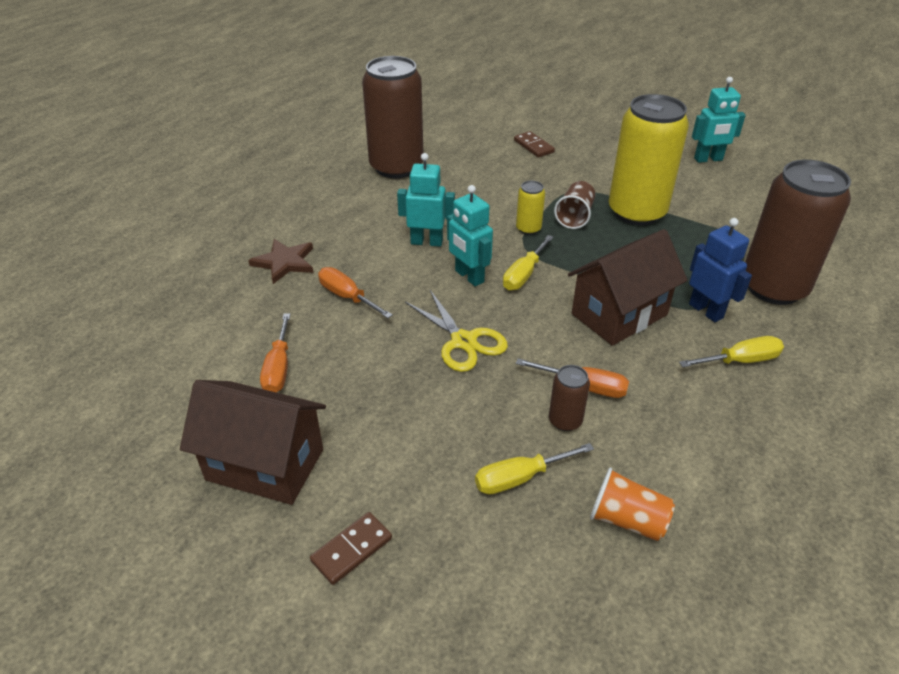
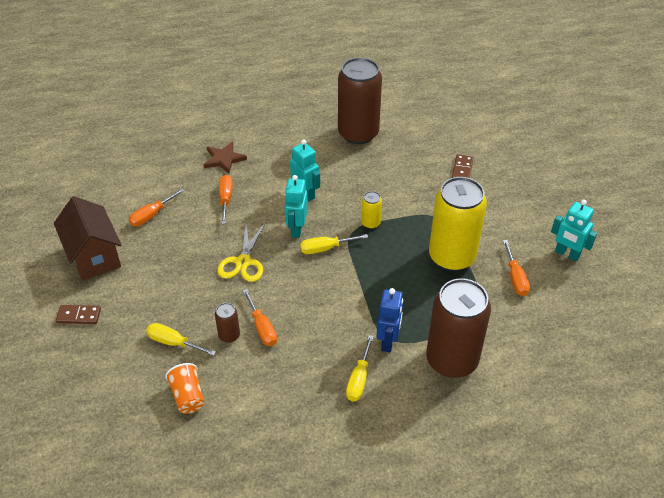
camera: 45 degrees right, 5 degrees up
(575, 216) = (409, 234): brown cup -> none
(619, 314) = (338, 307): brown house -> none
(706, 197) = (515, 278): none -> orange screwdriver
(740, 361) = (359, 379): yellow screwdriver -> yellow screwdriver turned 75 degrees clockwise

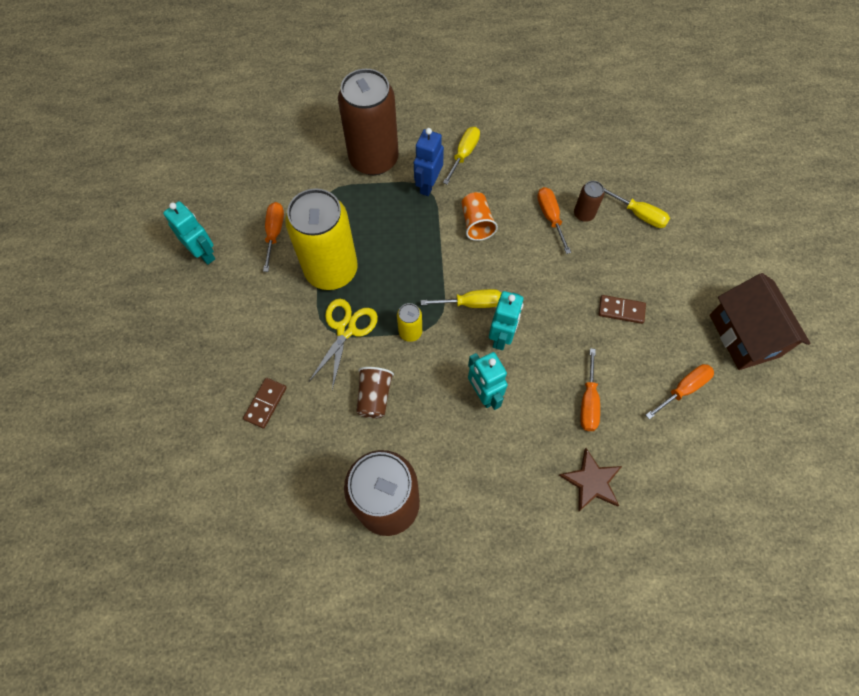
camera: 170 degrees left, 20 degrees up
(79, 316) = (742, 259): brown domino -> brown domino (621, 310)
(188, 396) = (621, 162): orange cup -> orange cup (476, 223)
(243, 262) = (567, 299): yellow scissors -> yellow scissors (346, 329)
(385, 182) = (374, 397): none -> brown cup

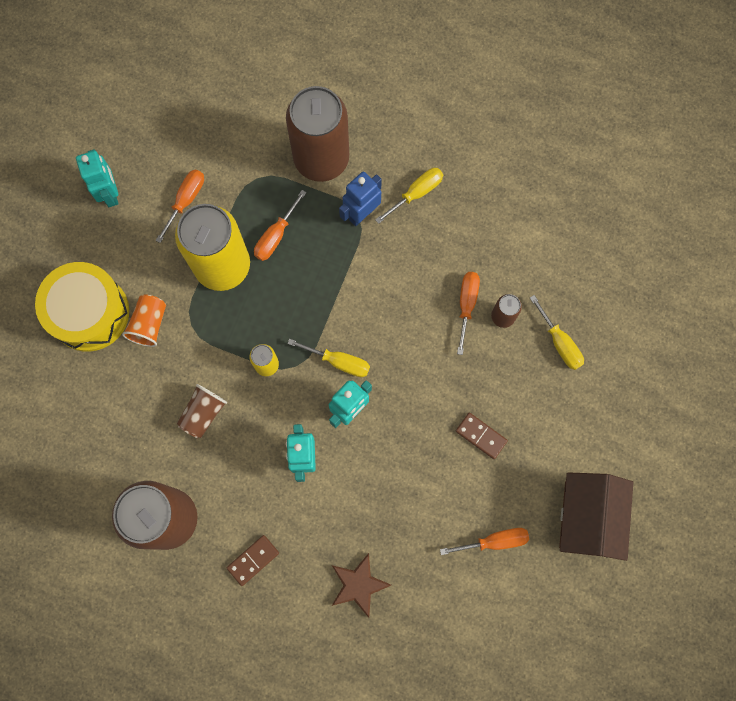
camera: 25 degrees right, 10 degrees up
(228, 356) = (89, 312): none -> yellow drum
(265, 403) = (103, 374): brown domino -> brown domino (253, 560)
(346, 329) = (208, 334): yellow scissors -> none
(476, 223) = (388, 278): orange cup -> orange cup (149, 324)
(588, 402) = (397, 511): orange screwdriver -> orange screwdriver (276, 236)

